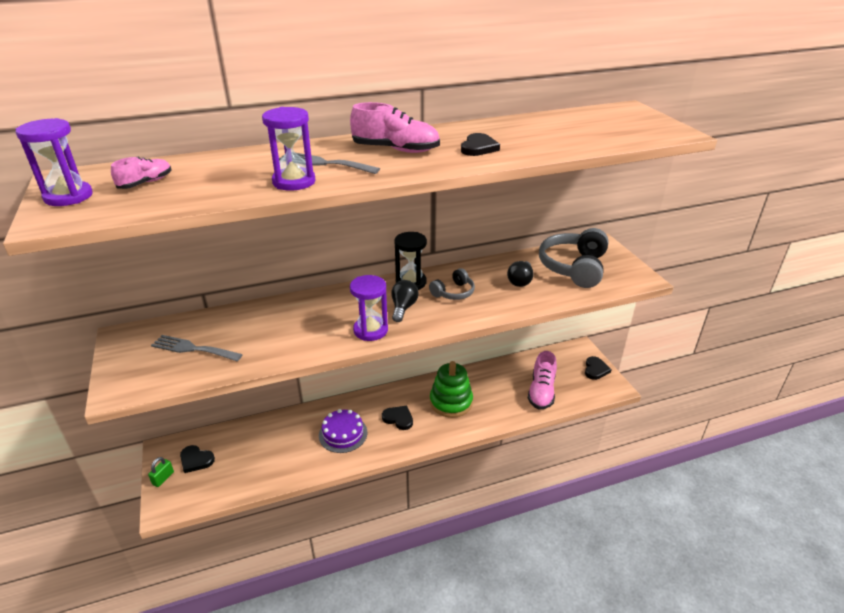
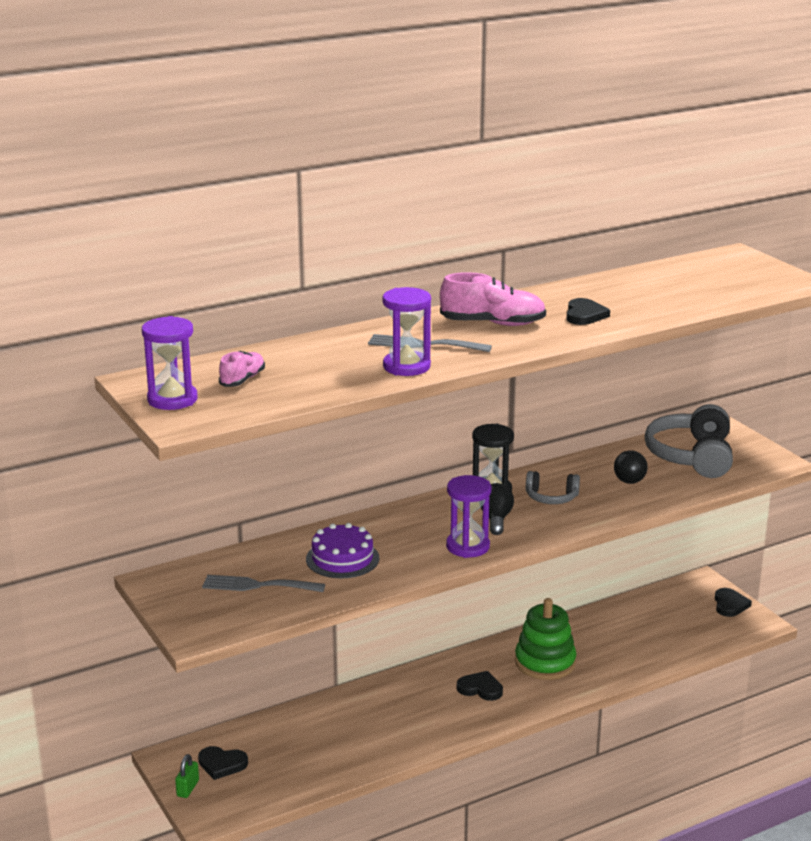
camera: 10 degrees left, 10 degrees down
(343, 434) = (411, 713): purple cake -> purple cake (342, 558)
(453, 292) = (551, 497): grey headphones -> grey headphones turned 60 degrees clockwise
(541, 392) = (664, 638): pink shoe -> none

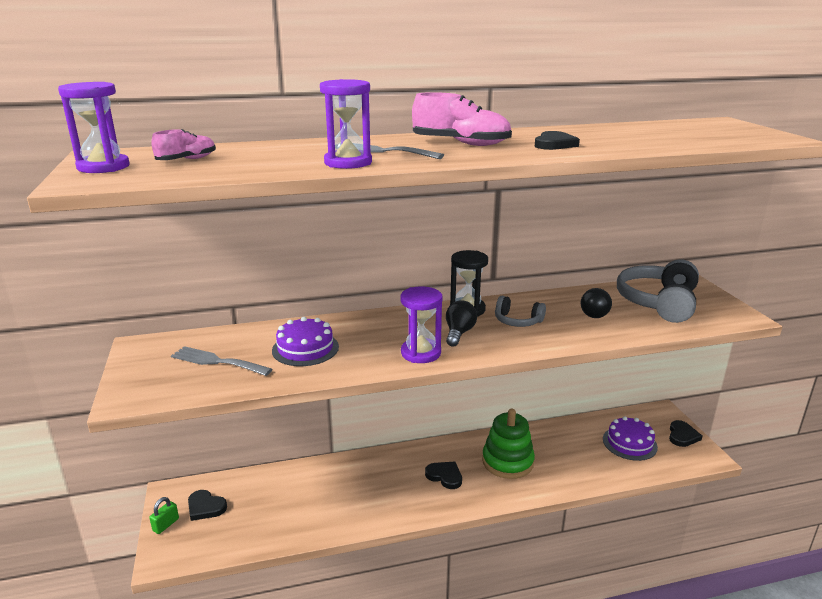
camera: 15 degrees right, 0 degrees up
(674, 621) = (629, 443): none -> purple cake

